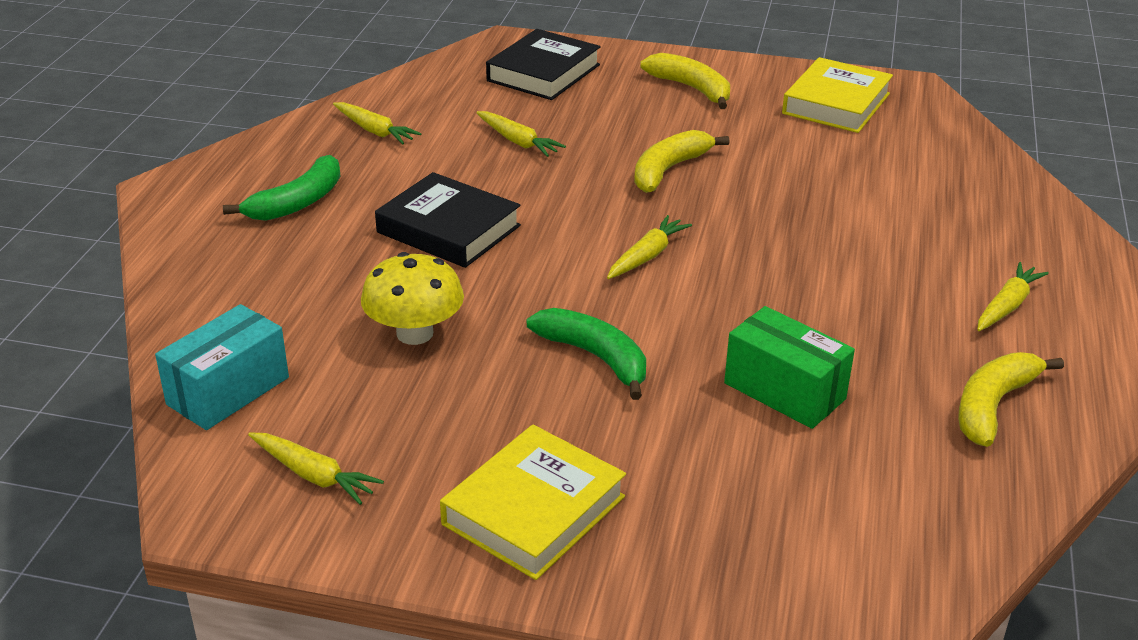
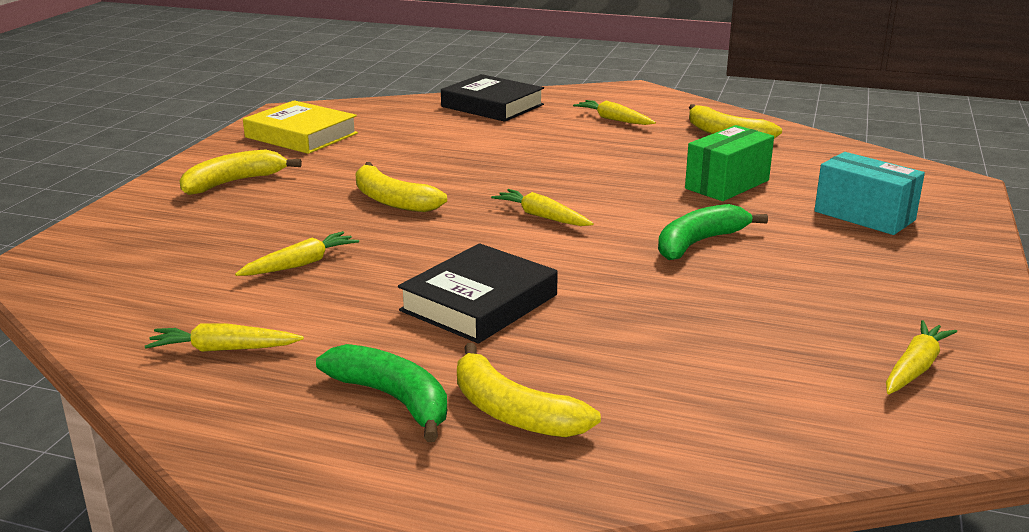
camera: 85 degrees left, 10 degrees down
(228, 391) = (802, 425): turquoise box -> turquoise box (864, 216)
(273, 252) = (512, 411): none -> yellow banana
(374, 131) = (223, 349): yellow carrot -> yellow carrot turned 135 degrees counterclockwise
(415, 333) = (675, 320): yellow mushroom -> none
(534, 510) = (906, 272): yellow book -> none
(543, 73) = (139, 247): black book -> black book (492, 105)

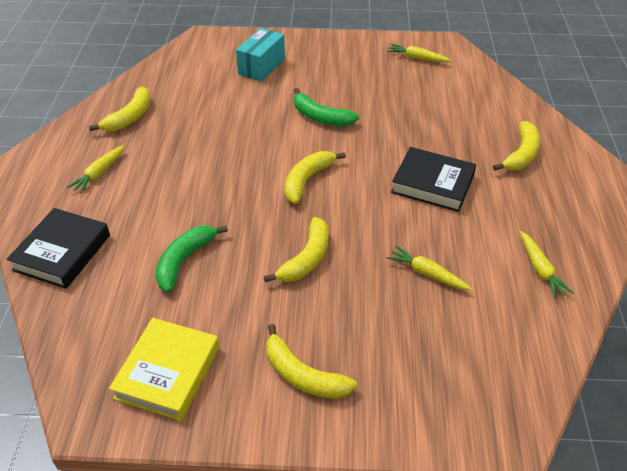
camera: 105 degrees left, 20 degrees up
(393, 400) = (538, 192): green banana -> green banana (185, 260)
(542, 216) = (307, 180): yellow carrot -> yellow banana
(727, 184) = (228, 112): green box -> none

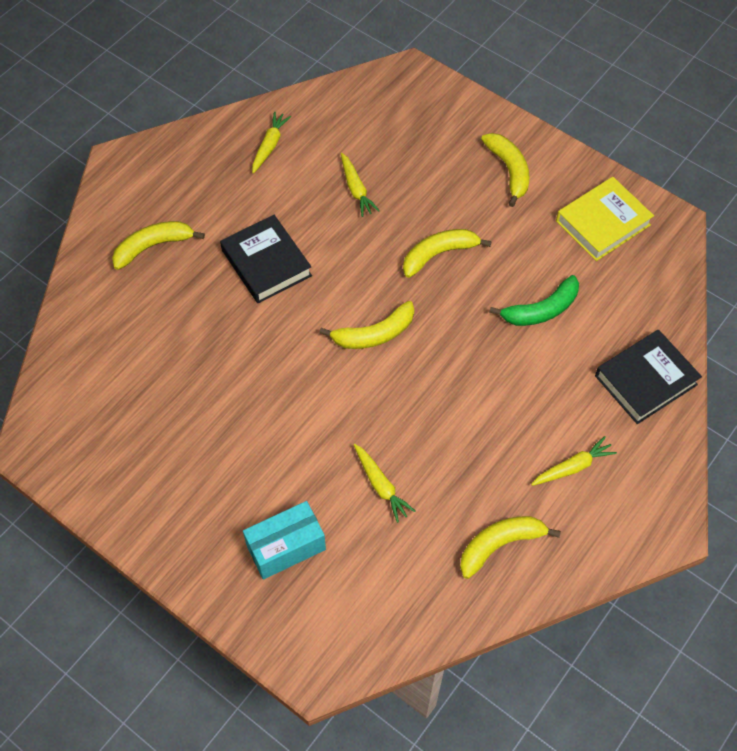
camera: 145 degrees left, 15 degrees up
(320, 117) = (291, 412): green banana -> none
(417, 58) = (94, 442): yellow carrot -> yellow carrot (381, 485)

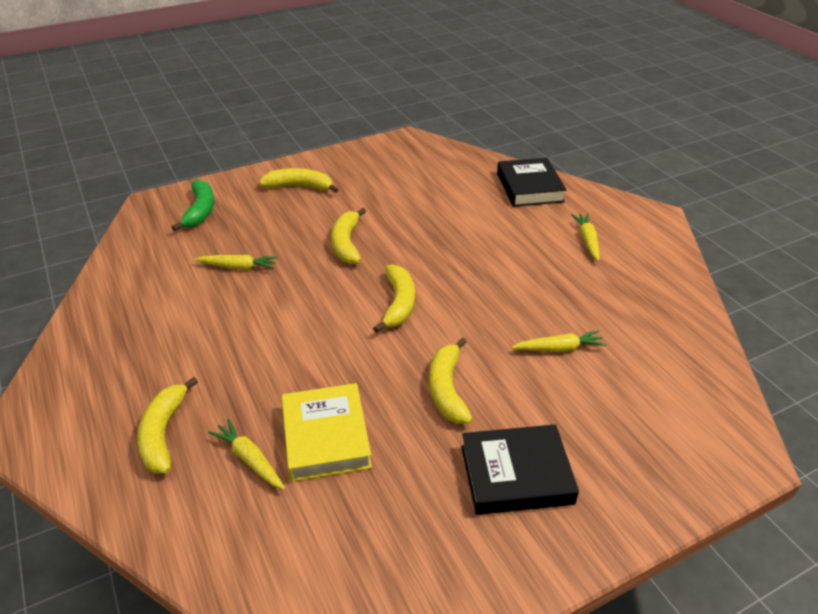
camera: 65 degrees left, 20 degrees down
(266, 263) = (265, 349): black book -> black book (516, 474)
(270, 146) = (133, 305): yellow carrot -> yellow carrot (250, 459)
(286, 547) = (601, 437): turquoise box -> none
(500, 545) = (644, 297): yellow banana -> yellow banana (447, 389)
(541, 310) = (438, 212): green banana -> green banana (200, 211)
(603, 223) = (384, 163): yellow book -> yellow book (326, 437)

